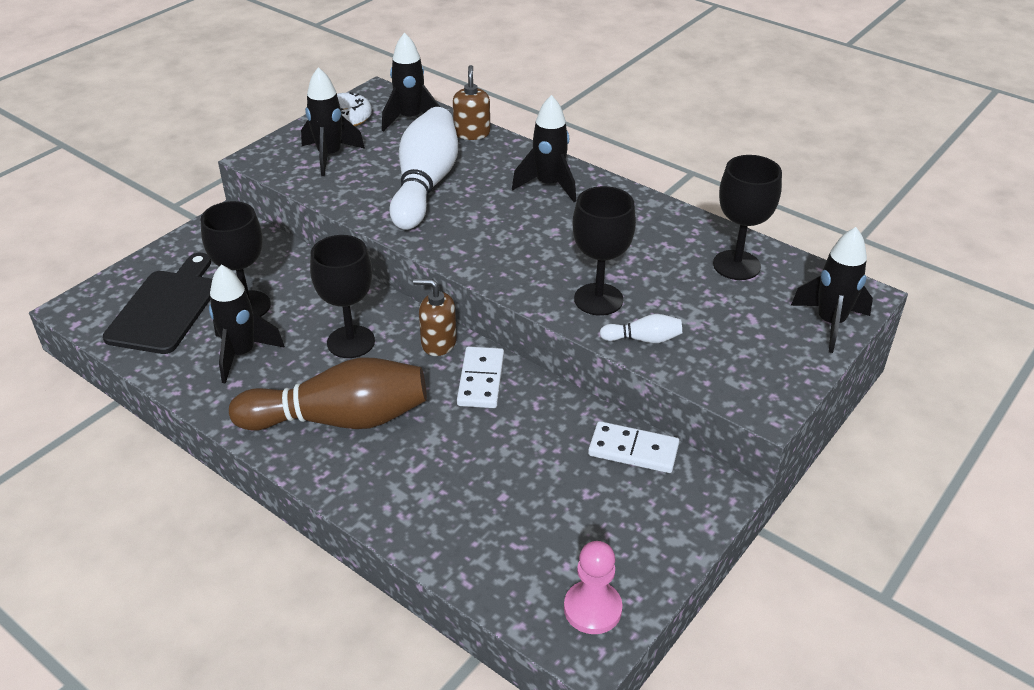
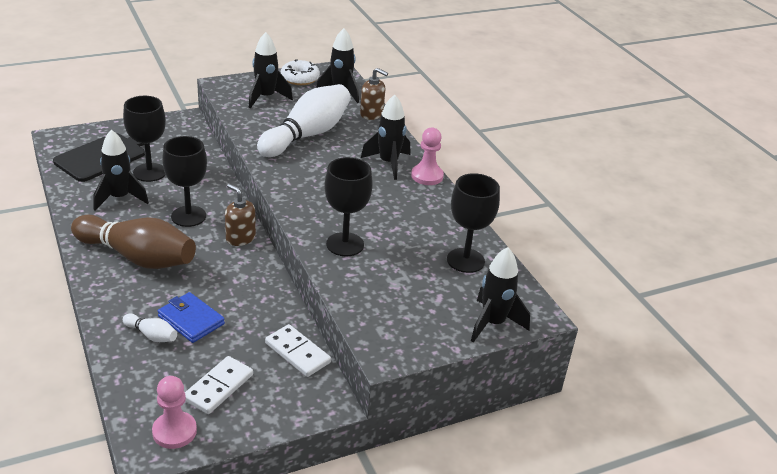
camera: 25 degrees right, 5 degrees down
(472, 133) = (372, 114): brown soap dispenser -> brown soap dispenser turned 90 degrees clockwise
(480, 380) = (244, 270): white domino -> white domino (218, 387)
(480, 468) = (191, 320): none -> blue wallet
(603, 184) = (427, 176): none -> pink pawn
(643, 339) = (348, 280): white bowling pin -> white bowling pin (152, 335)

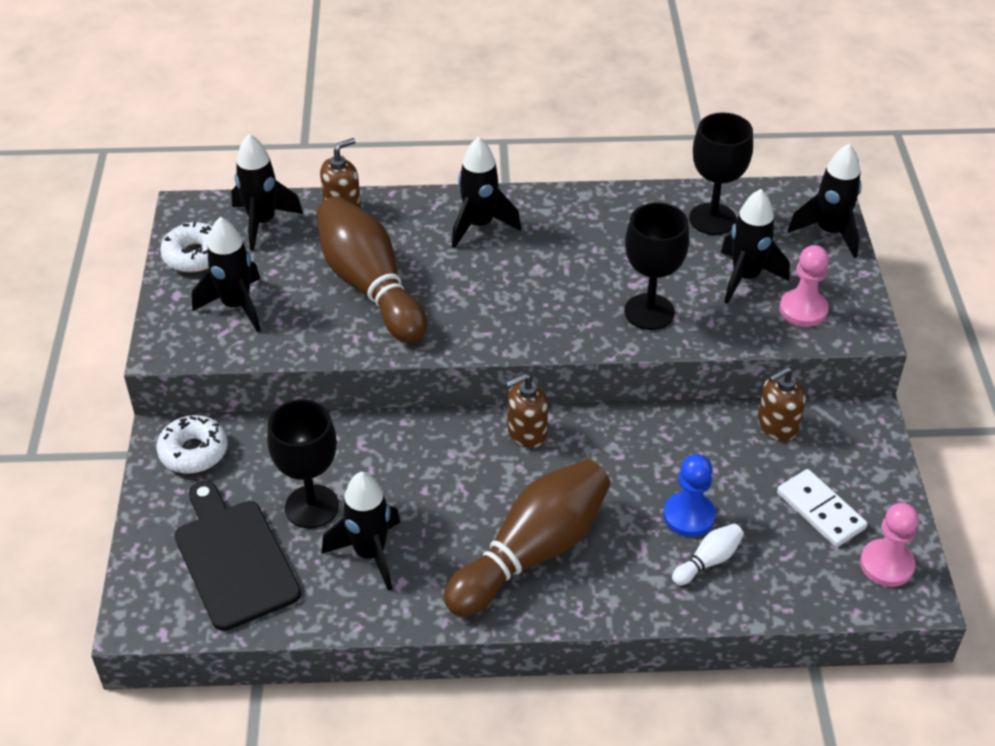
camera: 65 degrees left, 10 degrees up
(177, 129) = (194, 452): none -> white donut
(188, 216) = (452, 479): black goblet -> none
(191, 320) = (689, 516): blue wallet -> blue pawn
(297, 353) = (777, 426): white domino -> brown soap dispenser
(307, 135) = (370, 286): white bowling pin -> brown bowling pin
(409, 285) = (745, 278): none -> black rocket
(427, 176) = (524, 199): pink pawn -> pink pawn (803, 309)

